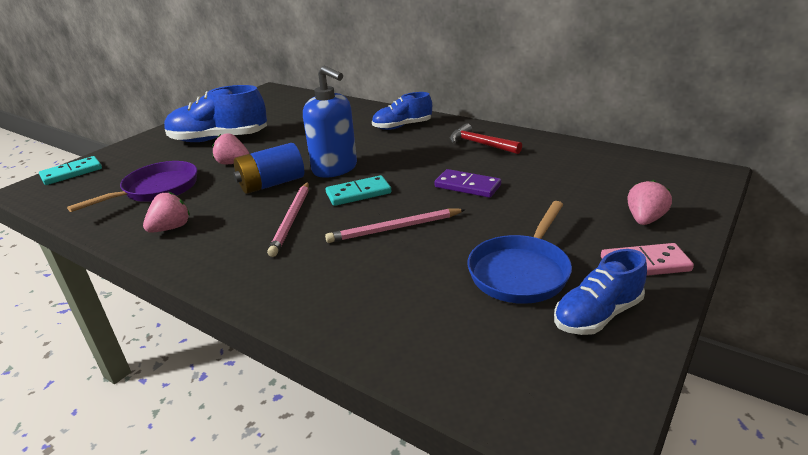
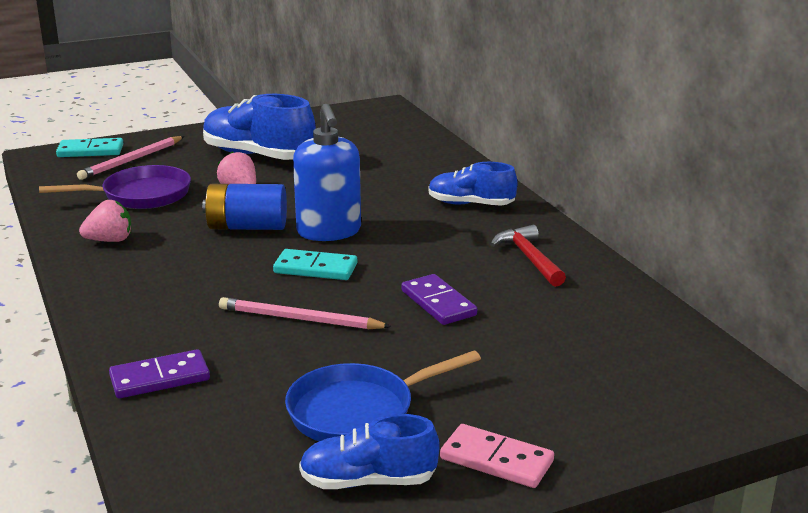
camera: 30 degrees right, 5 degrees down
(292, 219) = (219, 272): pink pencil -> pink pencil (131, 160)
(349, 311) = (160, 378): none -> purple domino
(644, 219) = (578, 418): pink strawberry -> none

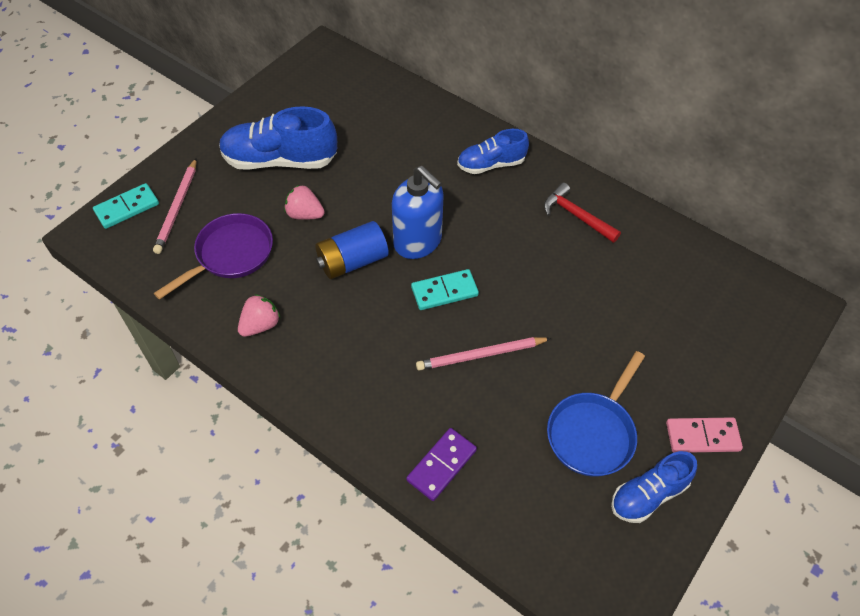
camera: 30 degrees left, 30 degrees up
(438, 303) = (556, 294): purple domino -> none

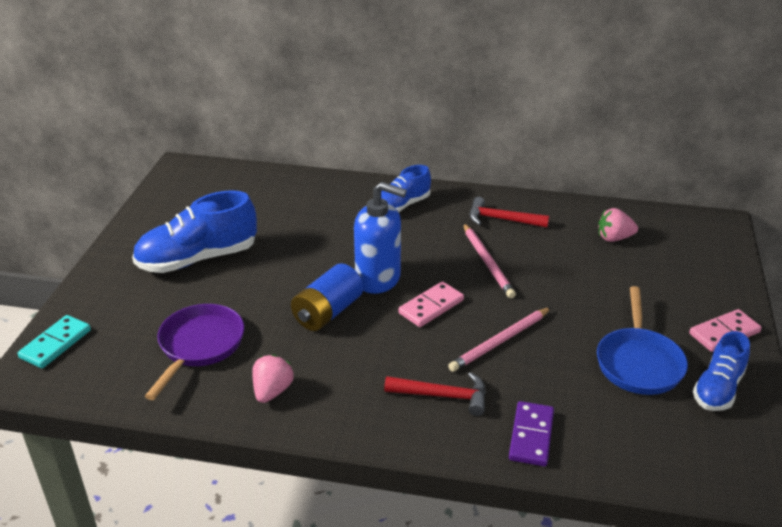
camera: 25 degrees left, 20 degrees down
(177, 208) = (114, 327): pink pencil -> pink pencil (487, 262)
(305, 214) = (253, 292): pink strawberry -> pink strawberry (614, 238)
(394, 391) = (443, 396): none -> red hammer
(444, 291) = (431, 306): turquoise domino -> pink domino

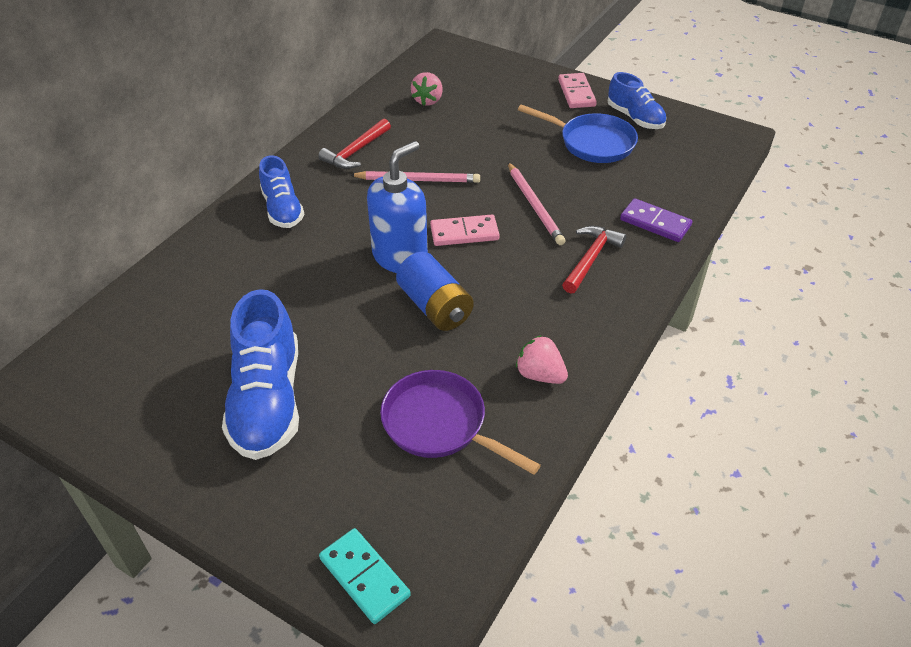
camera: 70 degrees left, 10 degrees up
(431, 306) = (464, 233): pink domino -> pink domino turned 75 degrees counterclockwise

